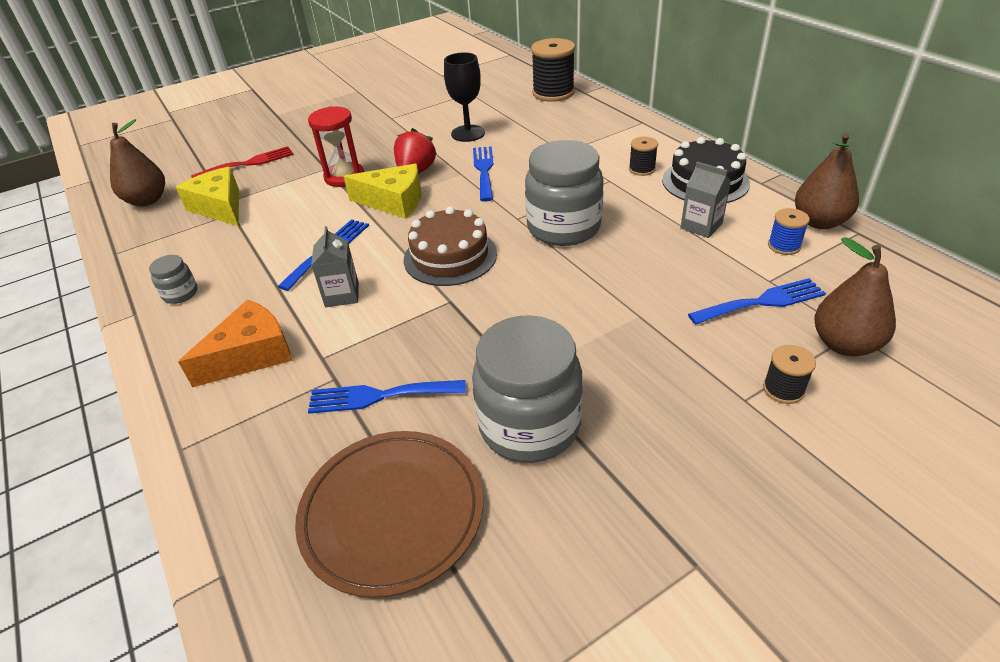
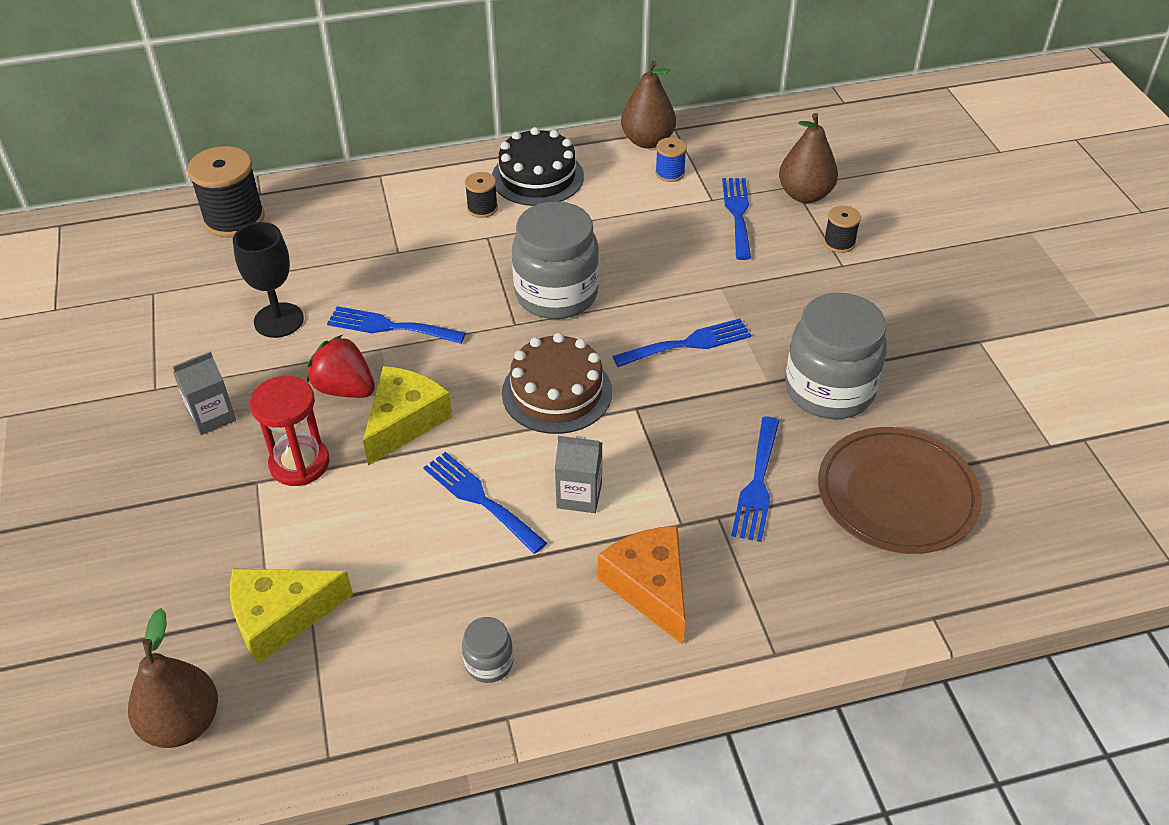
camera: 75 degrees left, 5 degrees up
(248, 163) = (161, 577): red fork -> none
(545, 312) = (688, 343): none -> blue fork
(701, 226) = (611, 206): grey carton -> grey carton (212, 416)

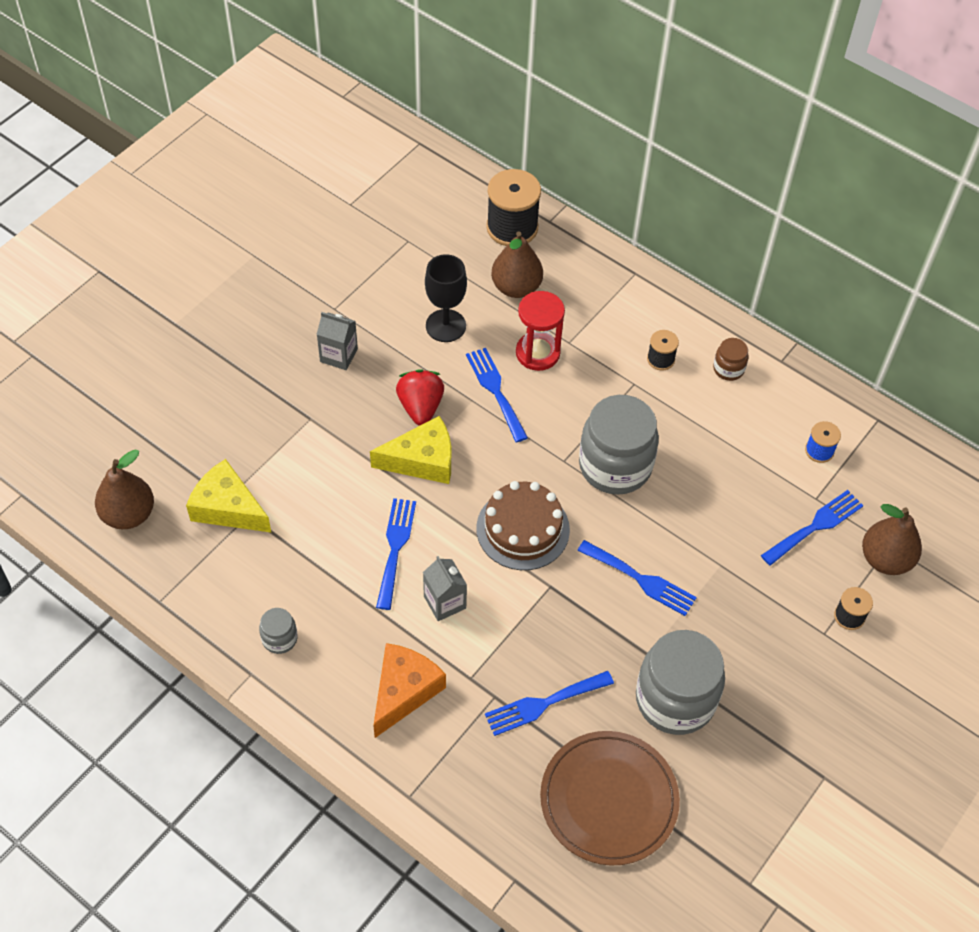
camera: 50 degrees right, 10 degrees up
(299, 463) = (342, 430): red hourglass -> red hourglass (537, 353)
(537, 177) = (728, 369): black cake -> brown jar
(647, 141) = (843, 411): brown pear -> brown pear (516, 287)

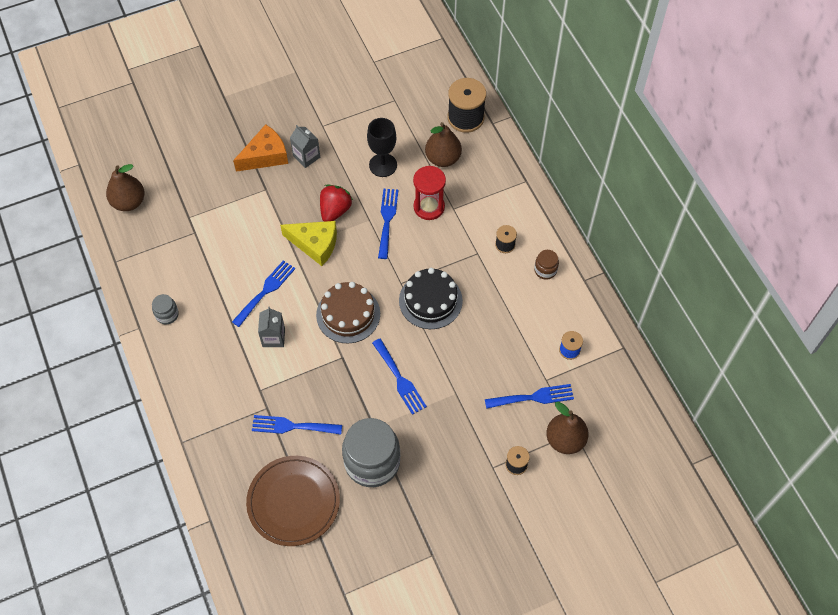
camera: 30 degrees right, 5 degrees up
(228, 508) = (185, 223): yellow cheese -> none
(404, 691) = (217, 379): orange cheese -> orange cheese (265, 156)
(615, 466) = (430, 300): grey jar -> black cake

